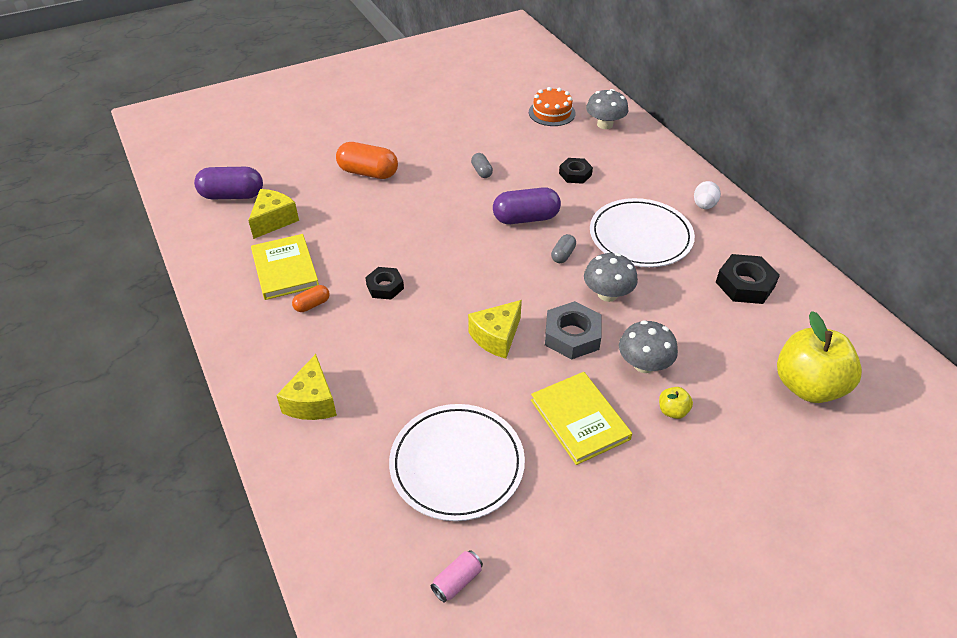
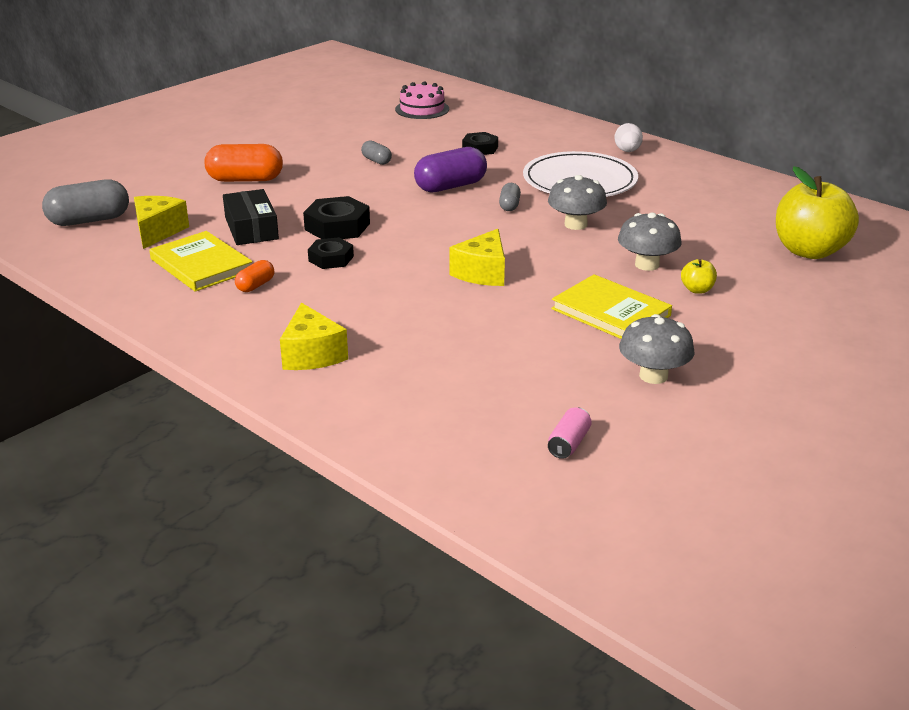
camera: 20 degrees left, 15 degrees down
(232, 195) = (89, 220): purple capsule -> grey capsule
(343, 234) = (251, 228): none -> black box
(457, 464) = (507, 366): white plate -> none
(552, 113) = (422, 109): orange cake -> pink cake
(572, 336) = (560, 258): grey nut -> none
(605, 124) = (485, 110): grey mushroom -> grey mushroom (653, 376)
(745, 284) = (705, 196): black nut -> black nut (337, 226)

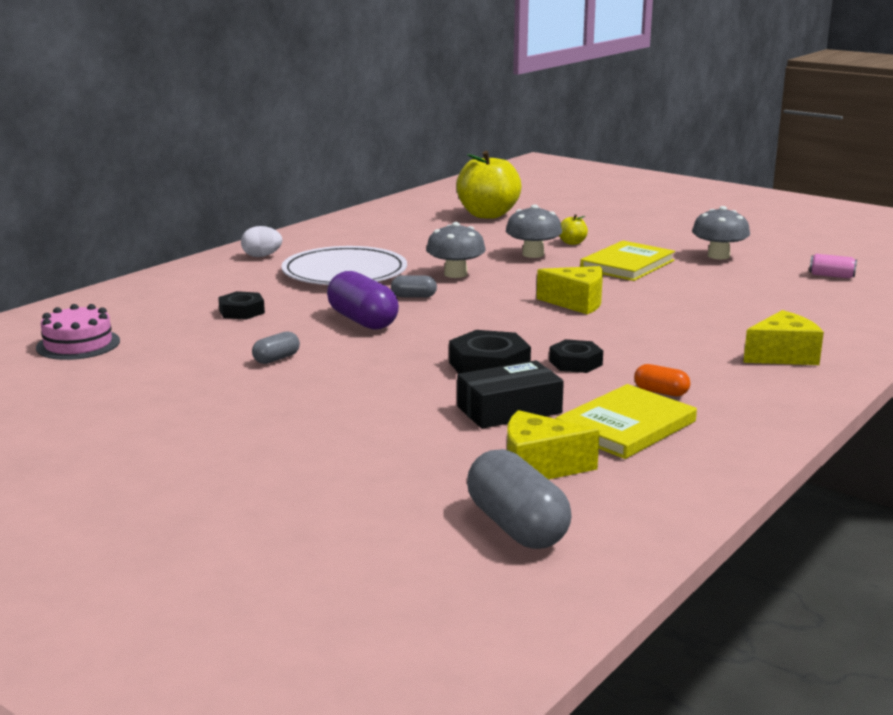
camera: 95 degrees left, 10 degrees down
(245, 180) = (343, 431): orange capsule -> none

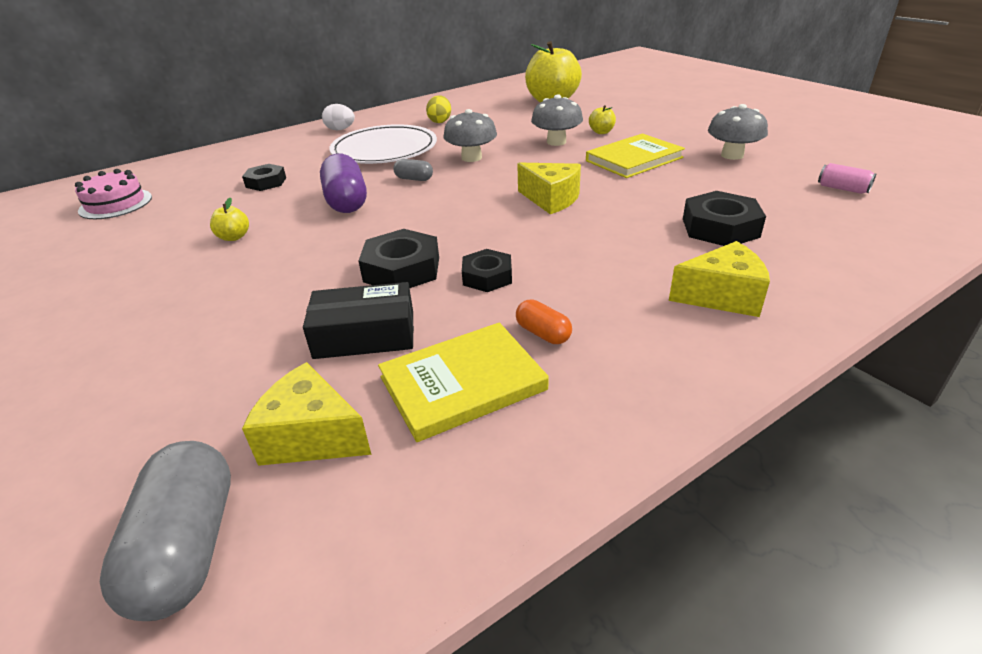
camera: 20 degrees right, 15 degrees up
(276, 359) = (234, 237): grey capsule -> yellow apple
(377, 241) = (440, 121): none -> yellow egg
(748, 312) = (720, 228): none -> black nut

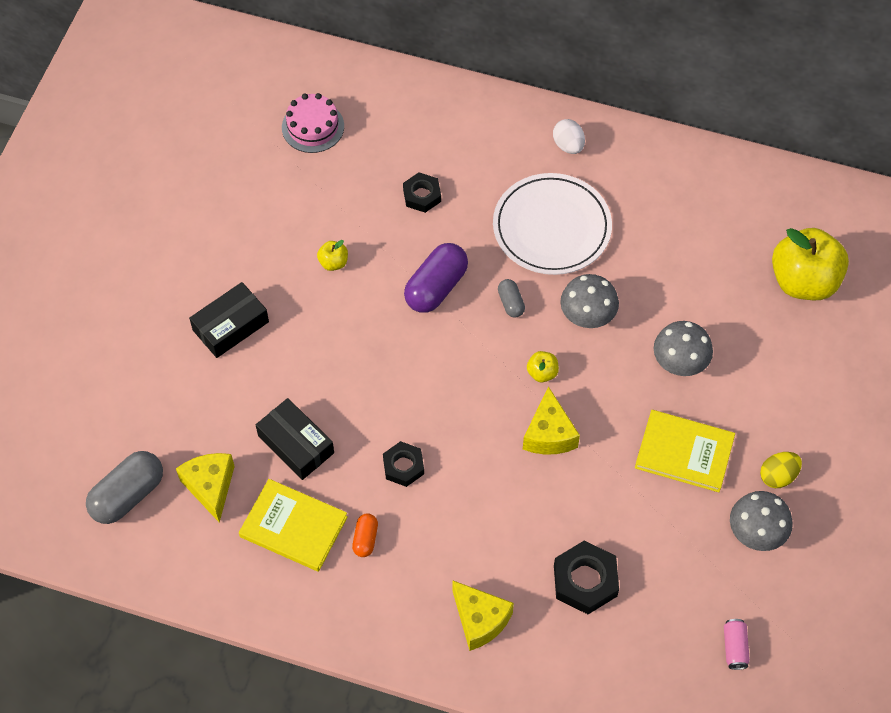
camera: 50 degrees right, 25 degrees up
(167, 321) = (230, 326): none -> black box
(402, 269) = (374, 407): black nut -> none
(440, 121) = (657, 217): yellow egg -> yellow egg (778, 476)
(601, 132) = (737, 386): yellow apple -> yellow apple (542, 373)

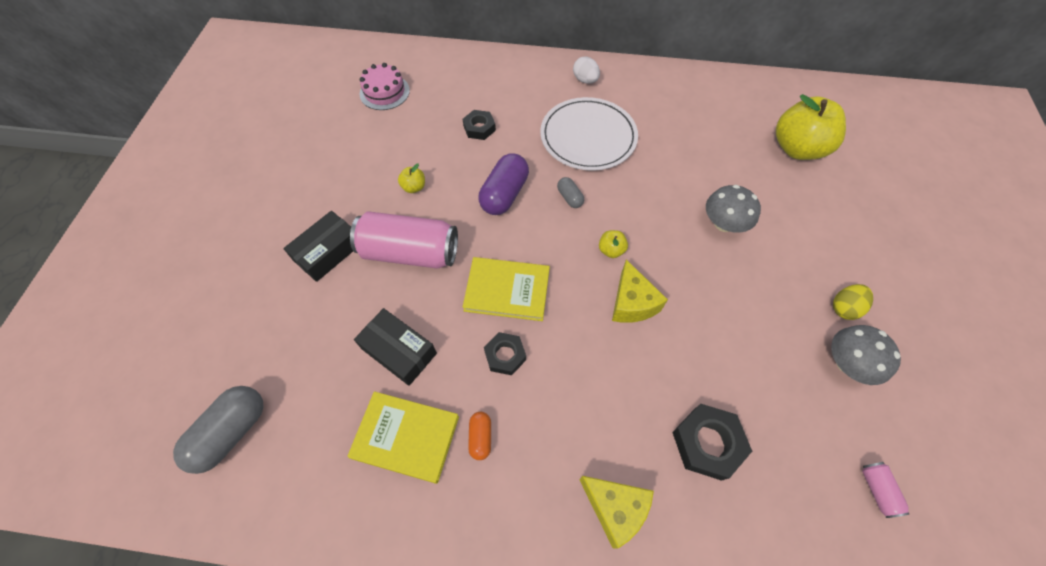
camera: 10 degrees left, 0 degrees up
(210, 487) = (317, 409): yellow cheese -> none
(319, 340) = (410, 252): none -> pink can
(587, 315) = (636, 198): grey mushroom -> none
(684, 452) = (755, 300): yellow book -> yellow book (507, 290)

